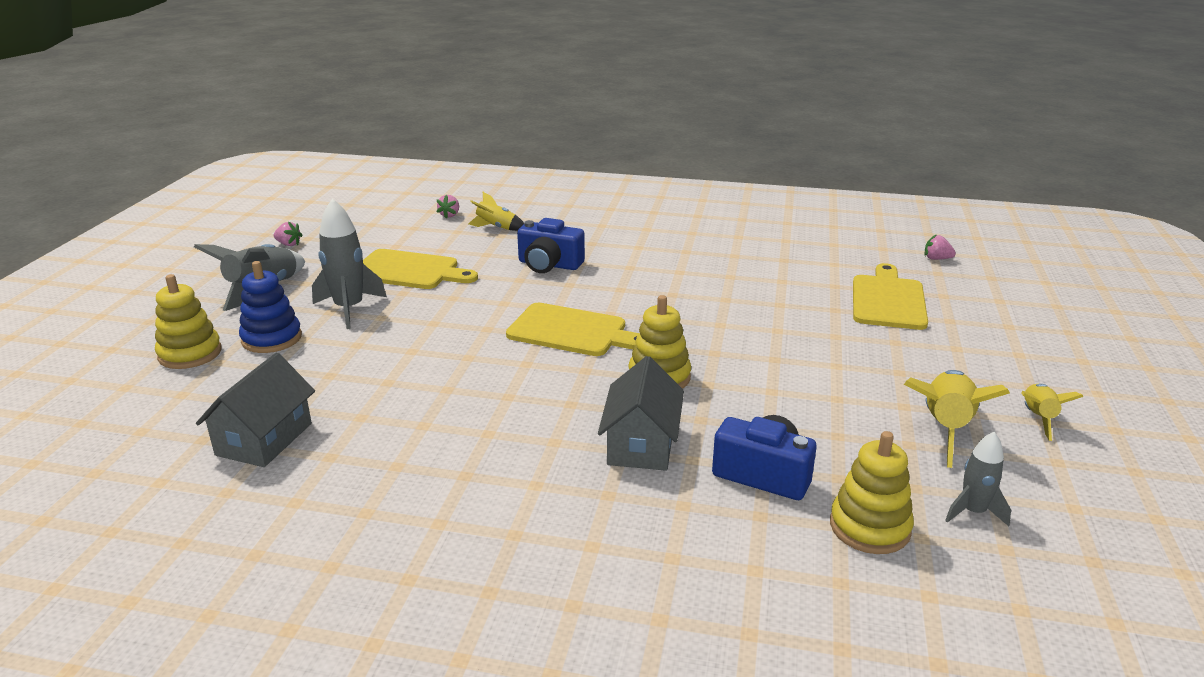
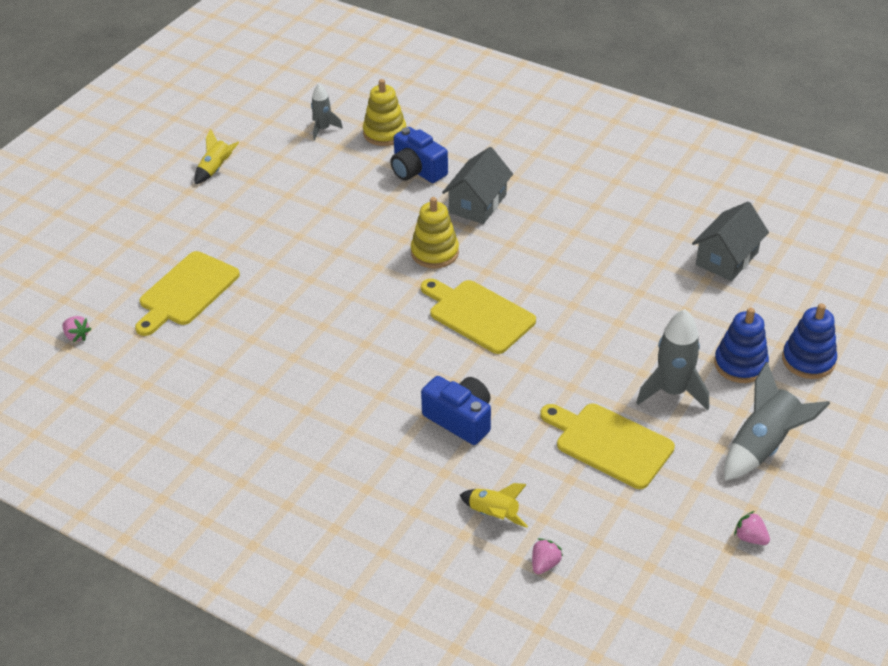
camera: 160 degrees left, 15 degrees up
(190, 354) = (808, 360): yellow stacking toy -> blue stacking toy
(945, 428) = (280, 175): yellow rocket -> none

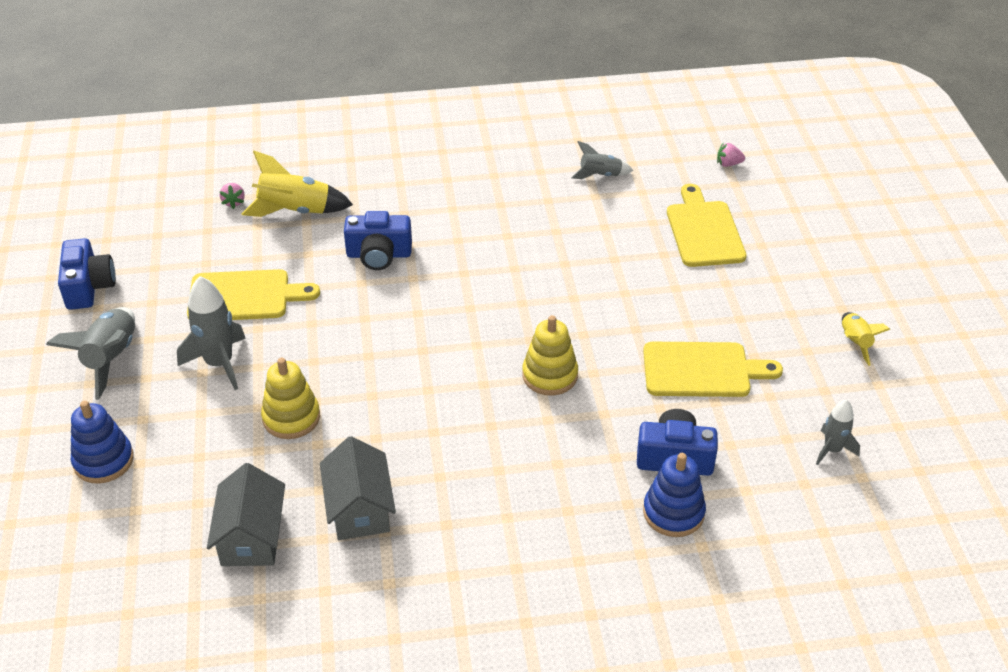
camera: 140 degrees right, 0 degrees up
(189, 388) = (600, 175): none -> grey rocket
(384, 133) = (767, 485): yellow stacking toy -> yellow stacking toy (291, 418)
(478, 203) = (569, 453): grey house -> grey house (359, 509)
(478, 315) = (448, 339): yellow cutting board -> yellow cutting board (702, 370)
(493, 514) = (295, 211): yellow rocket -> yellow rocket, size x1.68
(740, 364) = (170, 421): blue stacking toy -> blue stacking toy (673, 512)
(750, 538) = (89, 287): pink strawberry -> blue camera

